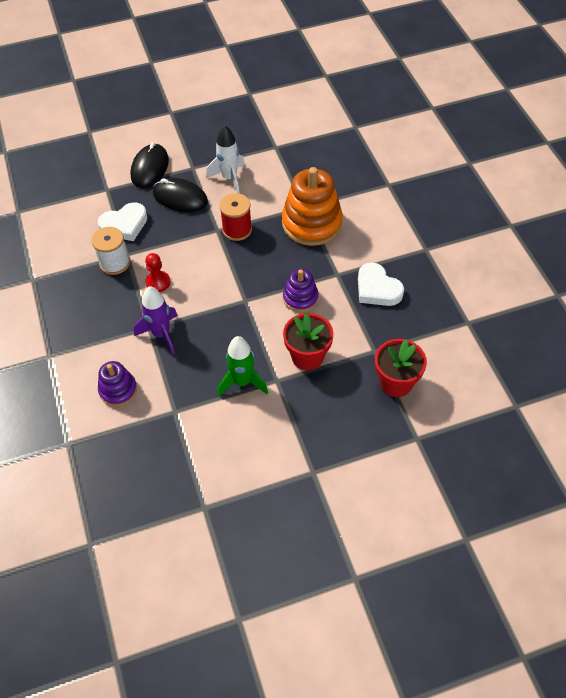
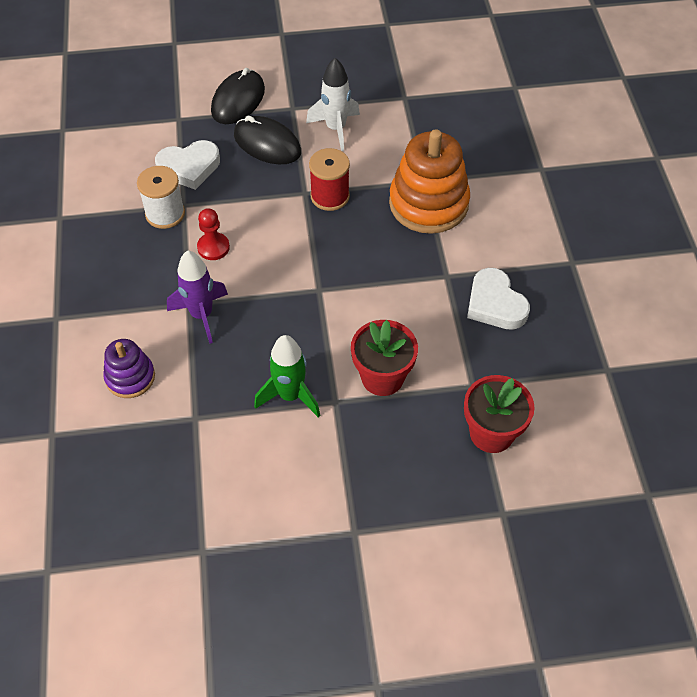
camera: 10 degrees right, 0 degrees up
(300, 298) = (391, 299): purple stacking toy -> none

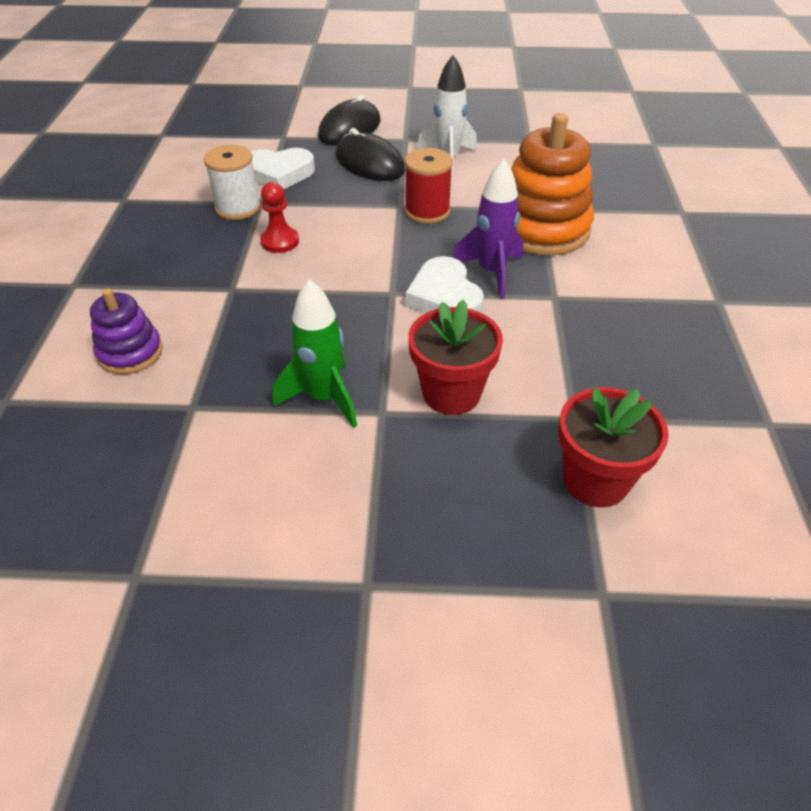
camera: 10 degrees right, 10 degrees down
(201, 315) = (242, 301): purple rocket -> purple rocket (491, 272)
(495, 304) = (614, 332): white heart -> white heart (444, 297)

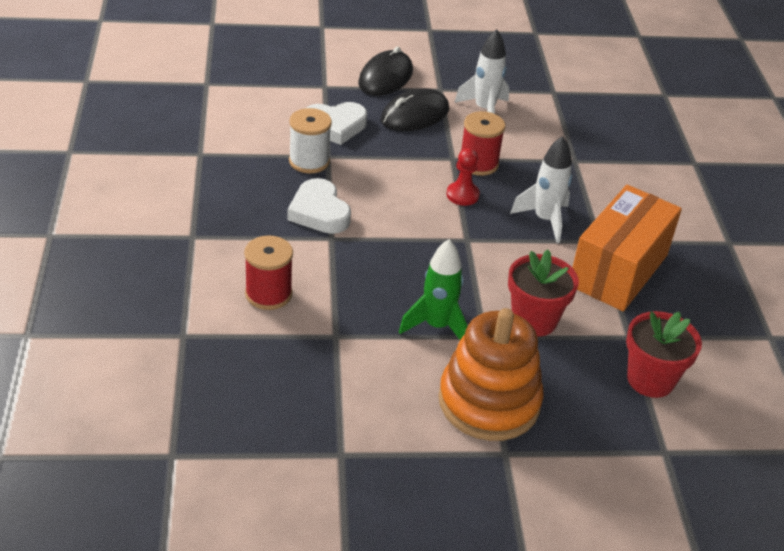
camera: 10 degrees left, 5 degrees down
(130, 352) = (268, 294): purple stacking toy -> red spool
(280, 241) = (358, 194): red pawn -> red pawn (462, 195)
(370, 163) = (414, 115): black mouse -> black mouse turned 75 degrees counterclockwise
(444, 297) = (511, 242): white heart -> white heart (319, 212)
(491, 272) = (545, 220): purple rocket -> white rocket
(542, 229) = (579, 179): orange stacking toy -> orange stacking toy (489, 402)
(572, 332) = (618, 270): none -> orange box

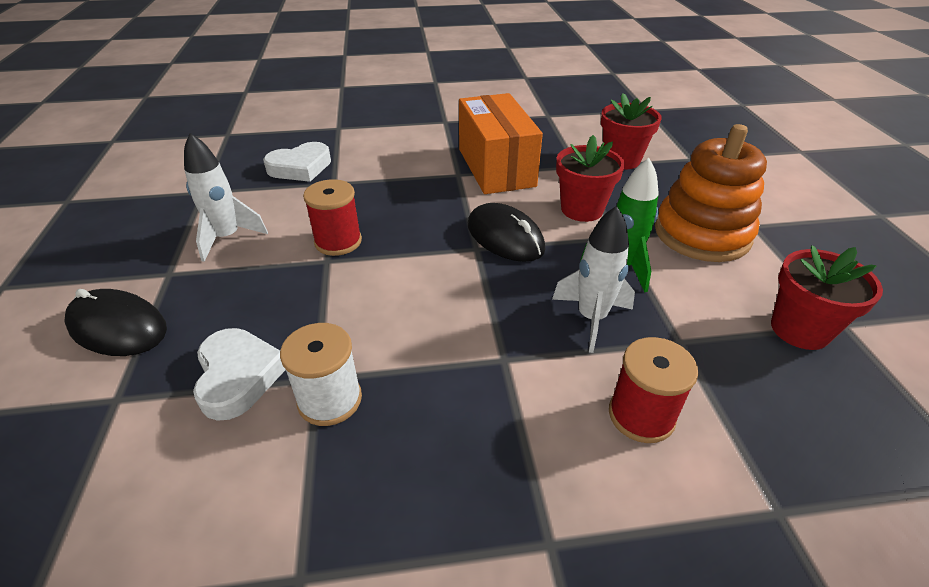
camera: 90 degrees left, 0 degrees up
(319, 212) = (451, 377): white heart -> white heart (300, 167)
(339, 419) = (799, 329): none -> red flower pot
(414, 115) = (226, 294): black mouse -> black mouse (505, 237)
(462, 195) = (398, 252): red pawn -> none
(545, 220) = (433, 201): white rocket -> white rocket (591, 318)
(618, 270) = (496, 167): orange box -> orange box turned 45 degrees clockwise

